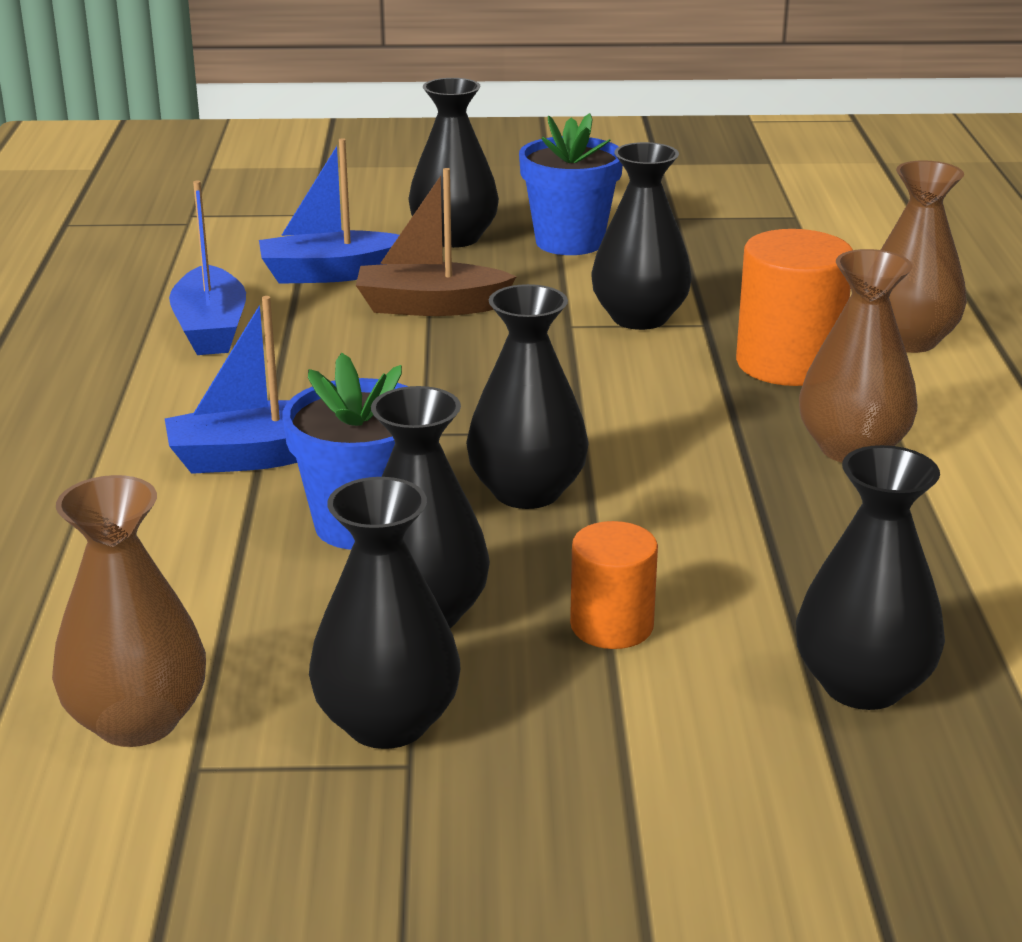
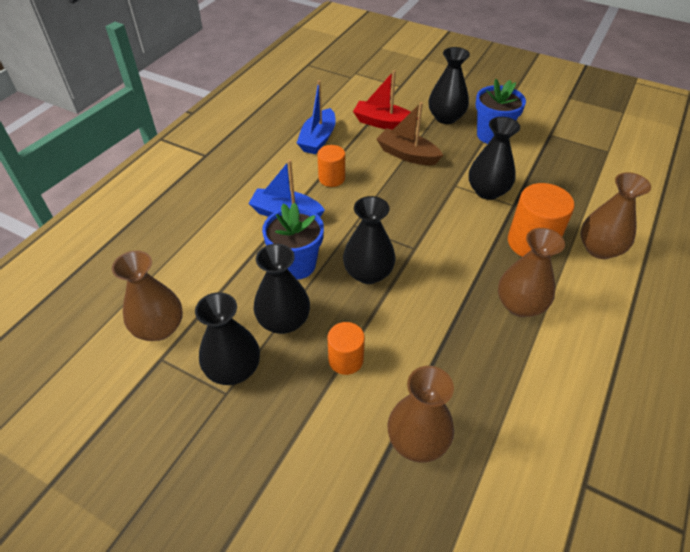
camera: 30 degrees right, 20 degrees up
(304, 379) = (331, 178): none -> orange cylinder
(331, 274) = (383, 123): blue boat -> red boat
(862, 685) = (417, 440): black vase -> brown vase

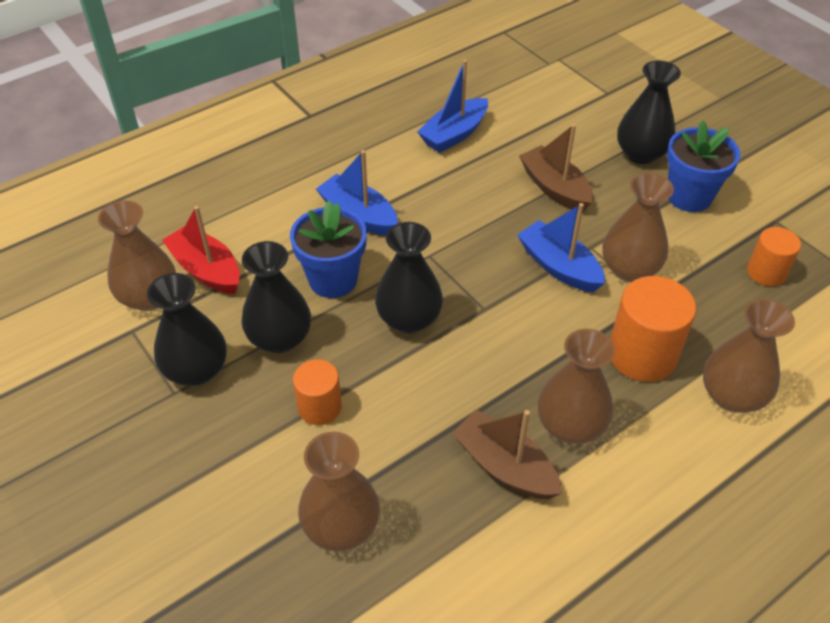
camera: 25 degrees right, 0 degrees up
(331, 178) = (439, 189): orange cylinder -> orange cylinder (766, 272)
(383, 123) = (550, 137): red boat -> red boat (206, 270)
(443, 204) = (559, 266): none -> blue boat
(487, 191) = (629, 269): black vase -> brown vase
(498, 349) = (504, 466): none -> brown boat

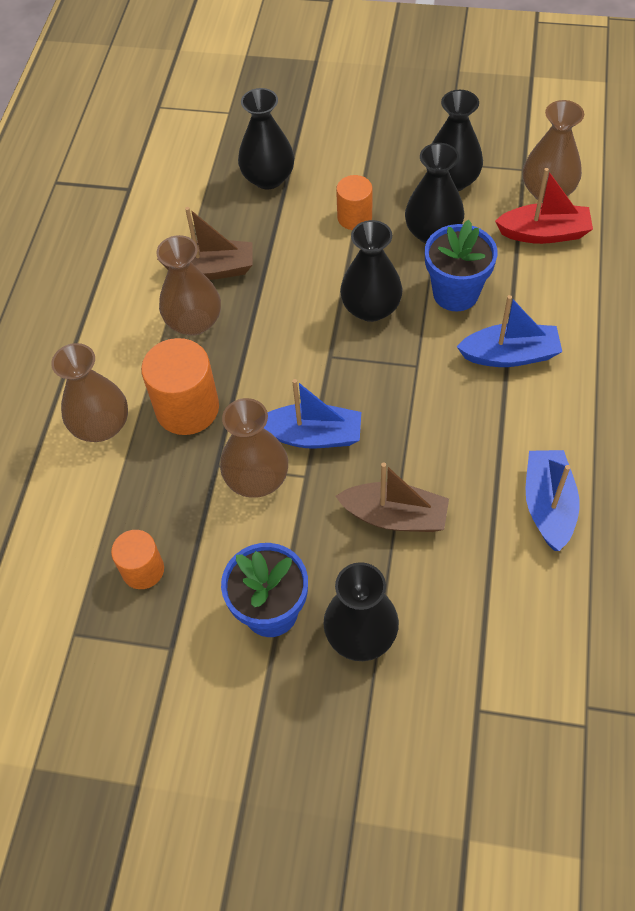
camera: 140 degrees right, 10 degrees up
(341, 526) = (268, 178): brown vase -> black vase

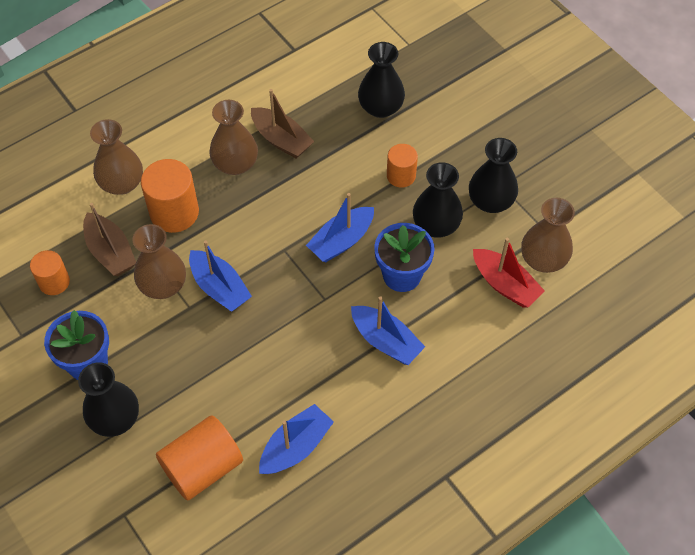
camera: 40 degrees right, 0 degrees up
(371, 308) = (341, 241): black vase -> blue boat
(395, 516) = (207, 373): brown boat -> brown boat (110, 252)
(494, 599) = (203, 467): none -> orange cylinder

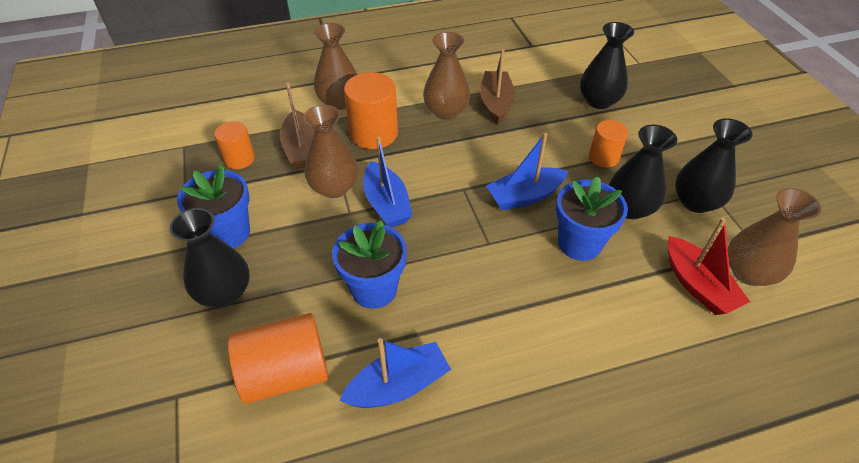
camera: 20 degrees right, 10 degrees down
(243, 373) = (374, 289): none -> blue flower pot
(281, 140) = (496, 103): brown boat -> brown boat turned 150 degrees counterclockwise
(386, 341) = (542, 303): blue boat -> none

